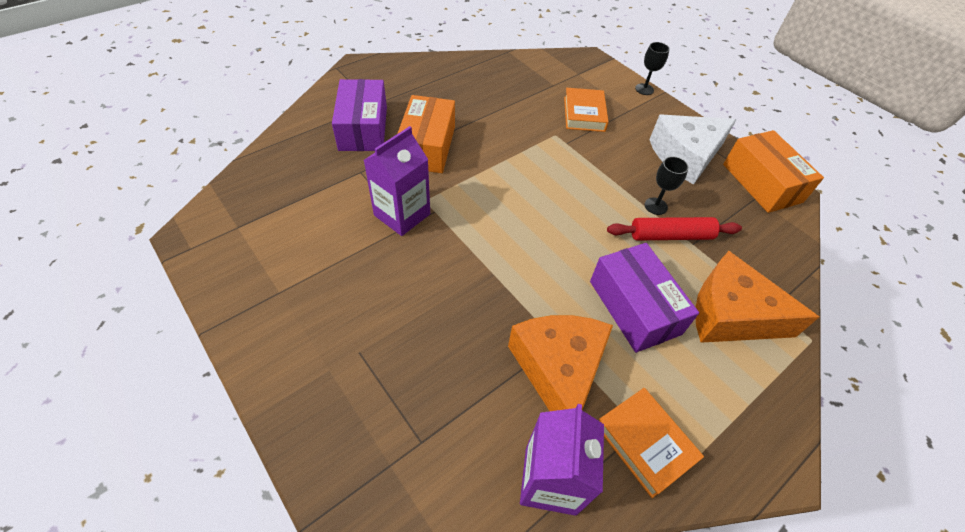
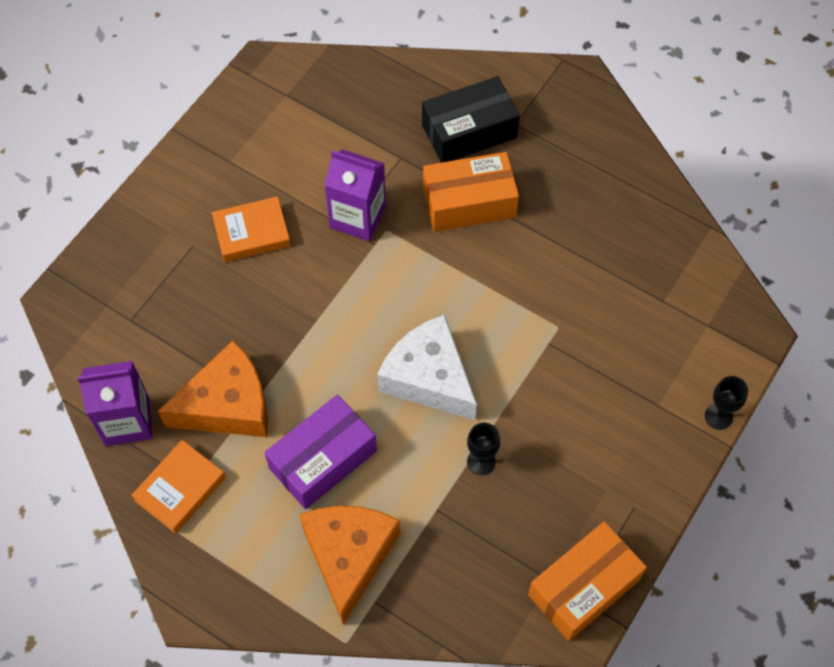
camera: 75 degrees right, 10 degrees up
(363, 128) = (469, 131): purple box -> black box
(584, 114) = (618, 351): orange book -> orange book (252, 233)
(670, 235) = (439, 483): red rolling pin -> none
(685, 156) = (592, 487): white cheese -> white cheese (428, 378)

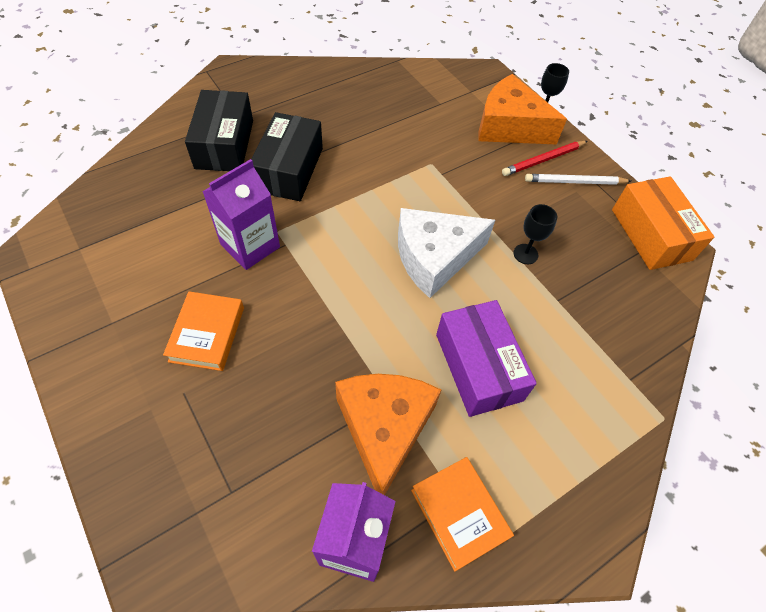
camera: 70 degrees left, 5 degrees down
(348, 556) = (581, 383): orange cheese -> orange cheese (509, 126)
(469, 202) = (289, 169): orange box -> black box
(620, 484) = (575, 182): none -> white pencil
(636, 440) = (543, 160): none -> red pencil

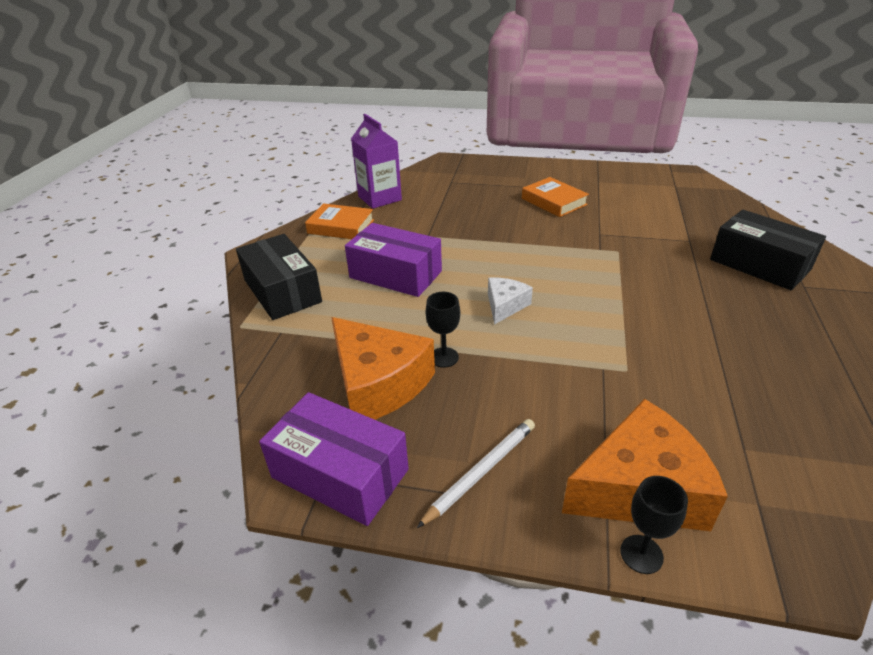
camera: 140 degrees right, 20 degrees down
(250, 246) = (614, 236): purple carton -> none
(289, 169) = (692, 282): black box -> black box (282, 291)
(384, 428) = (415, 227): orange cheese -> orange cheese (378, 383)
(434, 258) = (505, 305): white cheese -> white cheese, size x0.52
(543, 160) = (545, 472): red pencil -> none
(651, 234) = (340, 473): orange box -> purple box

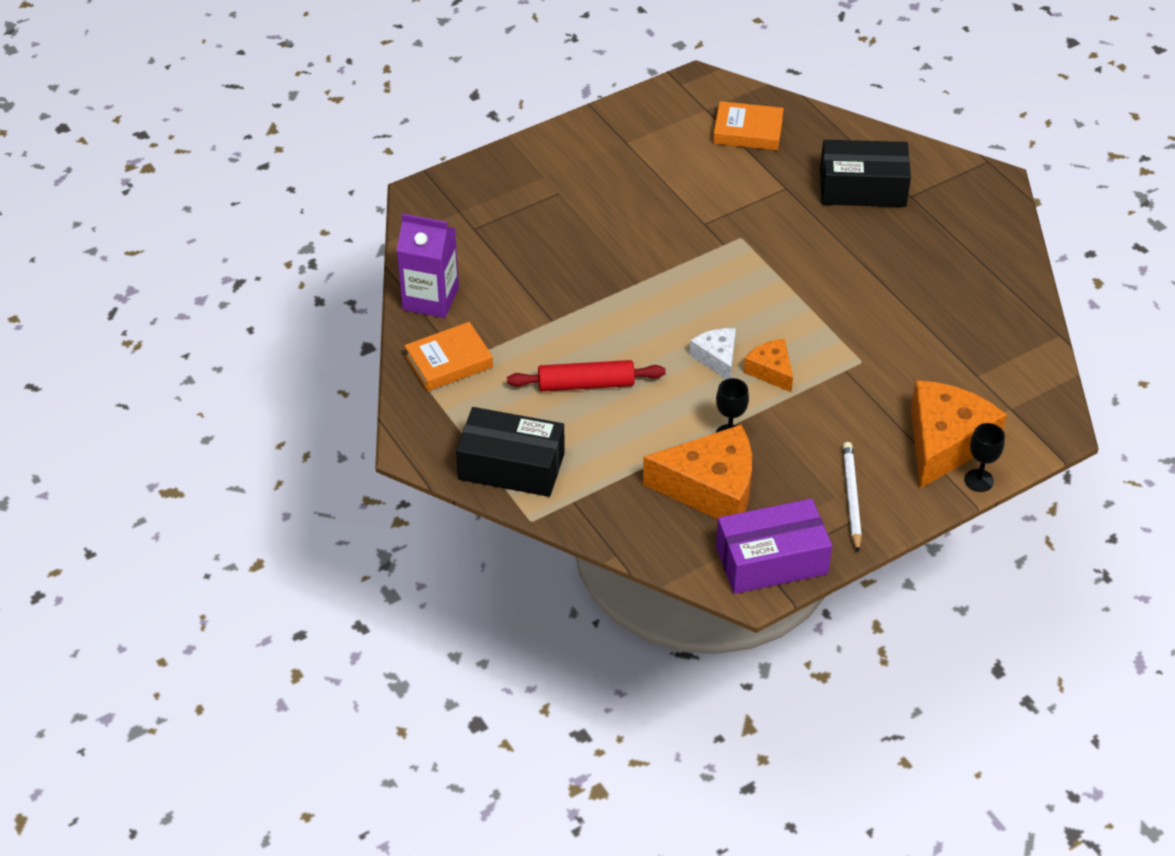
camera: 45 degrees left, 10 degrees up
(395, 274) = (586, 384): purple box -> red rolling pin
(536, 335) = (771, 371): none -> orange cheese
(553, 201) = (616, 200): orange book -> orange book (748, 131)

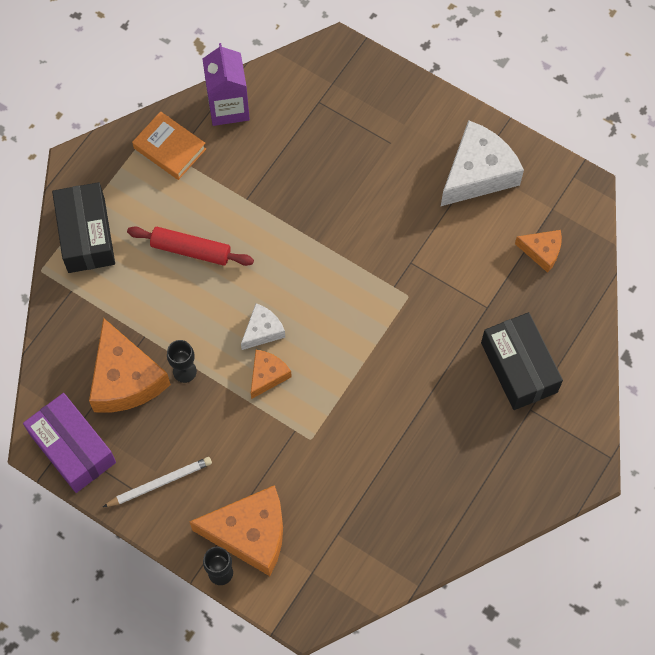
camera: 65 degrees right, 20 degrees up
(586, 384) = (191, 250): red rolling pin -> red rolling pin turned 45 degrees counterclockwise
(634, 144) = (478, 173): none -> white cheese
(748, 131) = (542, 251): orange book -> orange cheese

